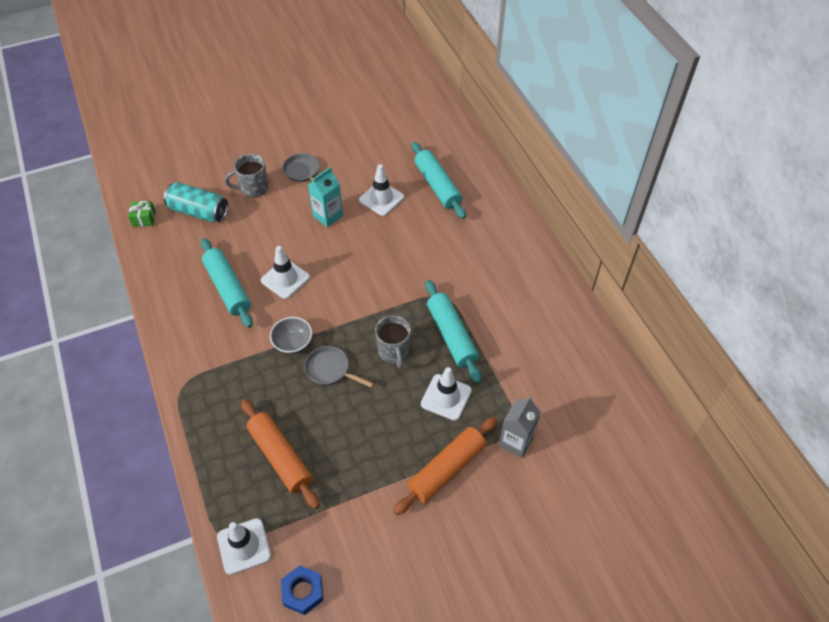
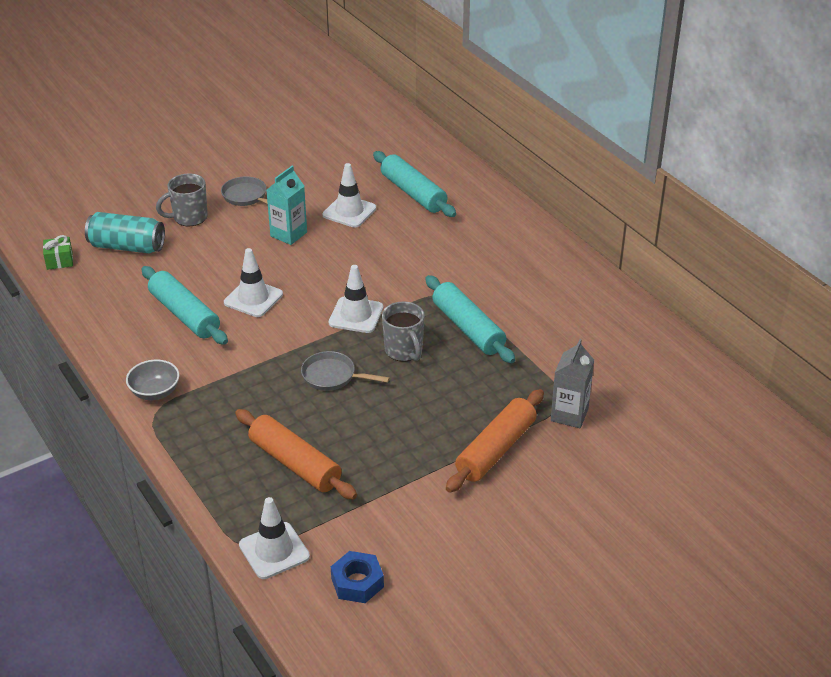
camera: 10 degrees left, 15 degrees down
(293, 343) = (279, 357): grey bowl -> grey bowl (155, 392)
(446, 397) = (477, 385): white traffic cone -> white traffic cone (356, 315)

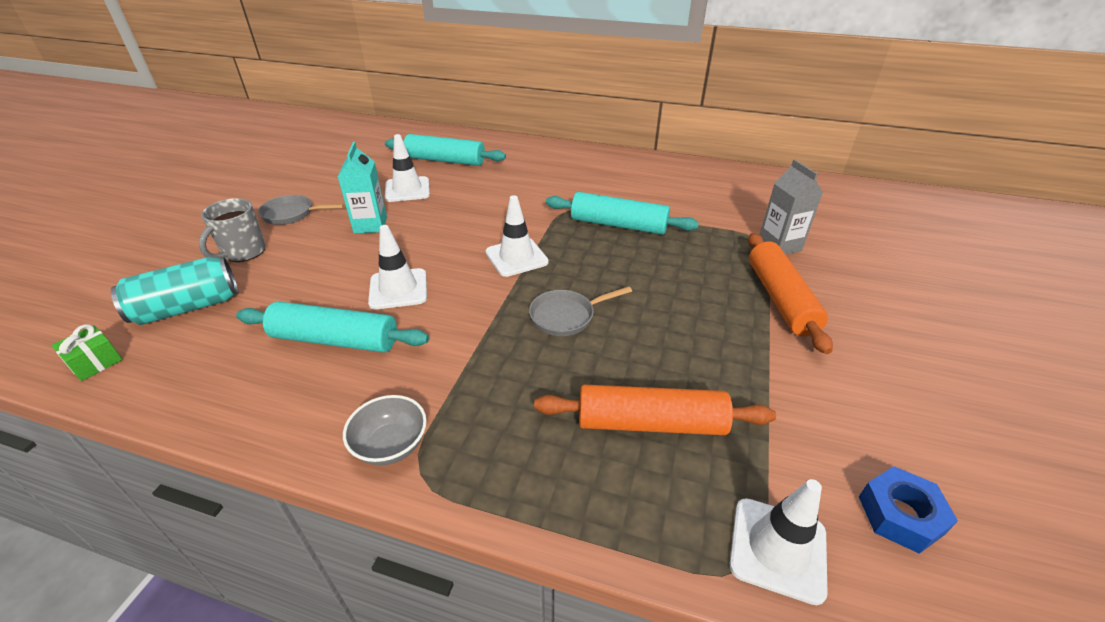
camera: 40 degrees left, 0 degrees up
(404, 351) = (596, 264): grey mug -> none

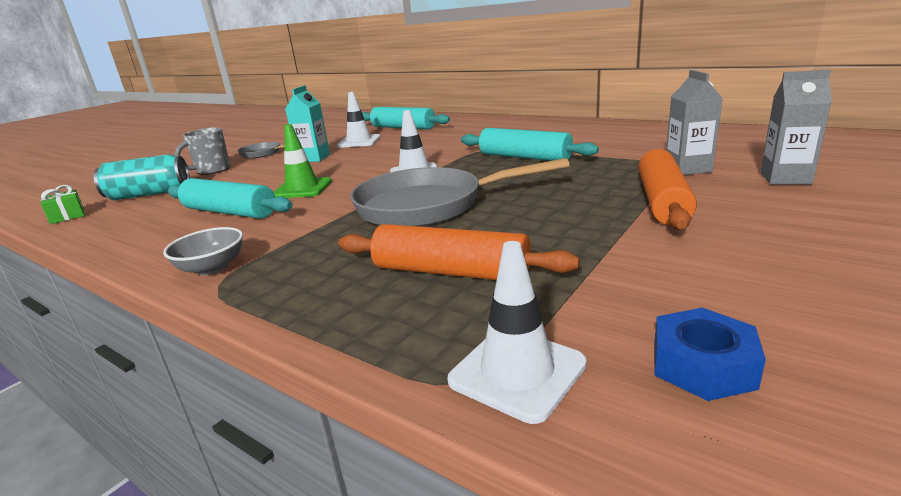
camera: 20 degrees right, 15 degrees down
(398, 289) = (302, 189): white traffic cone -> green traffic cone
(566, 316) = (428, 206): grey pan -> grey pan, size x2.03
(862, 260) = (785, 178): none -> grey carton

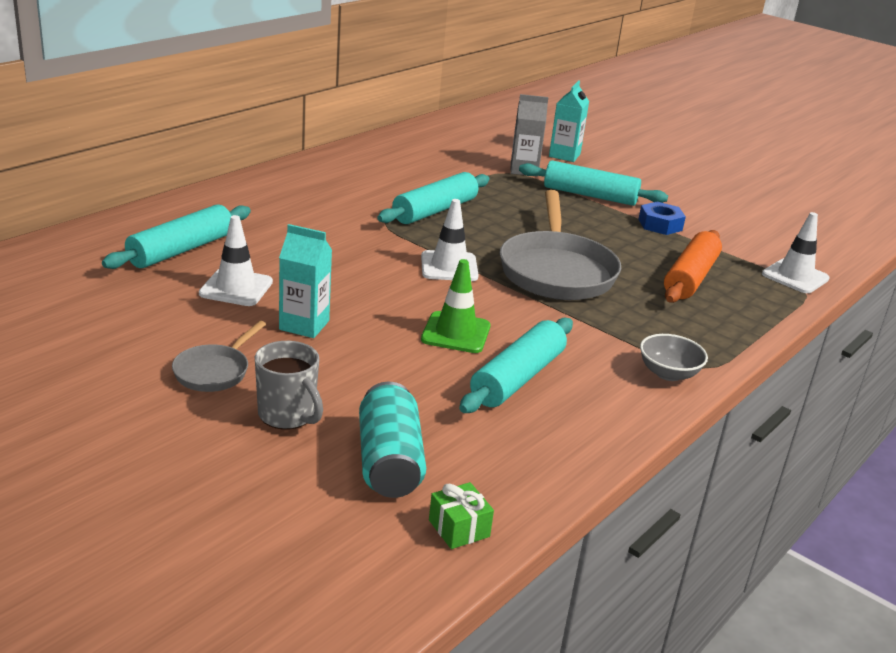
camera: 90 degrees left, 5 degrees up
(662, 201) = (590, 195): orange rolling pin -> turquoise rolling pin
(702, 365) = (784, 240): blue nut -> blue nut (660, 225)
(785, 178) = (564, 155): grey carton -> turquoise carton

